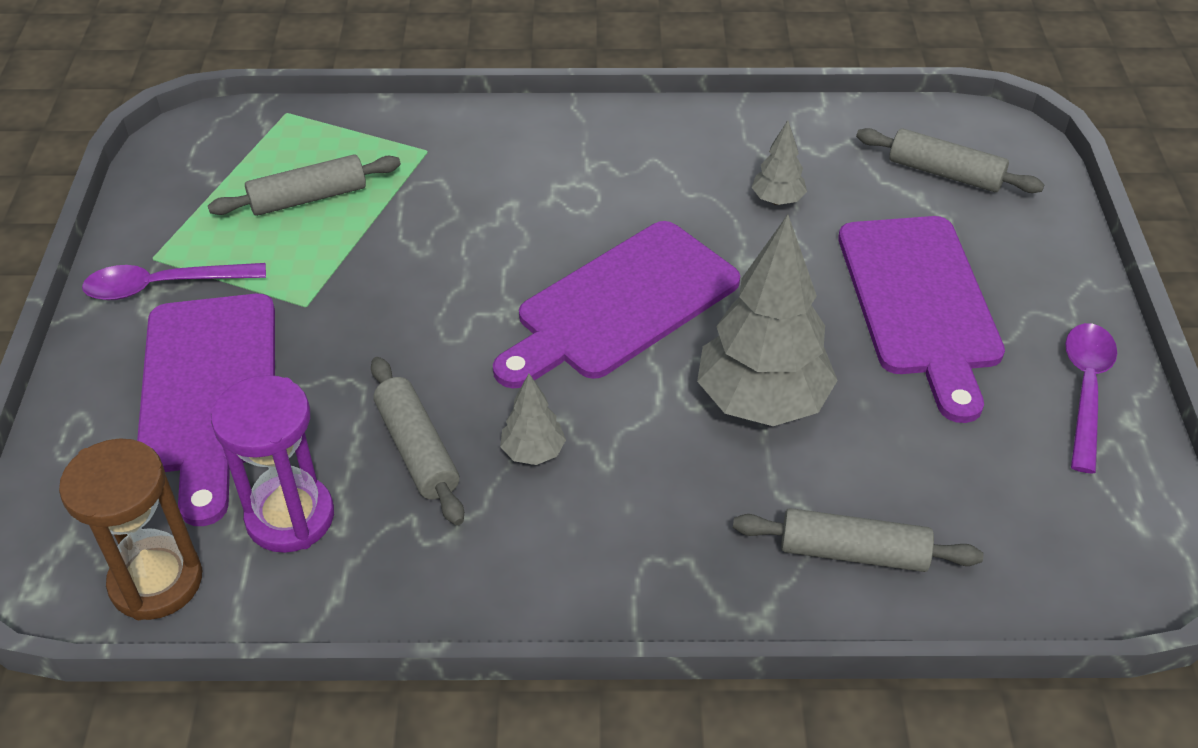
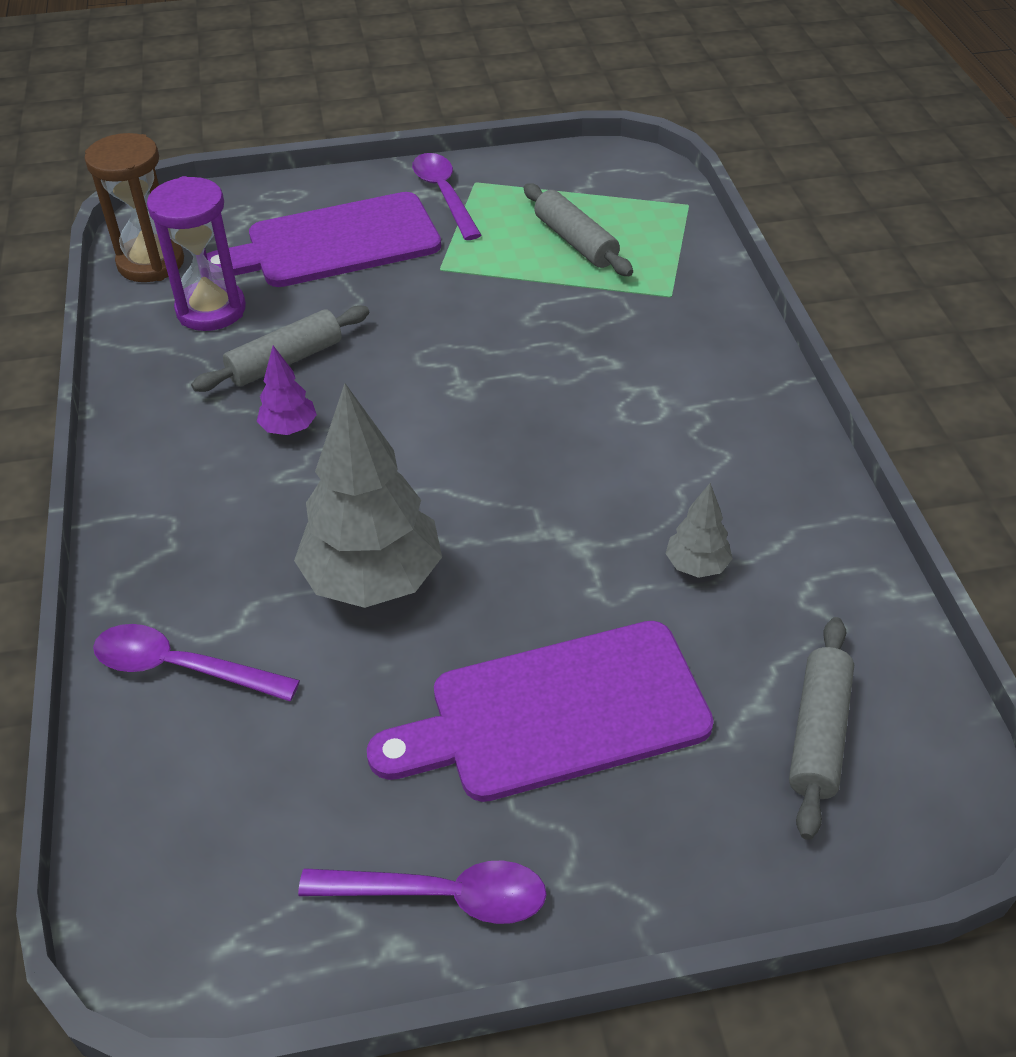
camera: 80 degrees right, 0 degrees up
(533, 452) = (289, 429): grey tree -> purple tree
(621, 304) = (489, 459): purple cutting board -> none
(853, 552) = (182, 668): grey rolling pin -> purple spoon

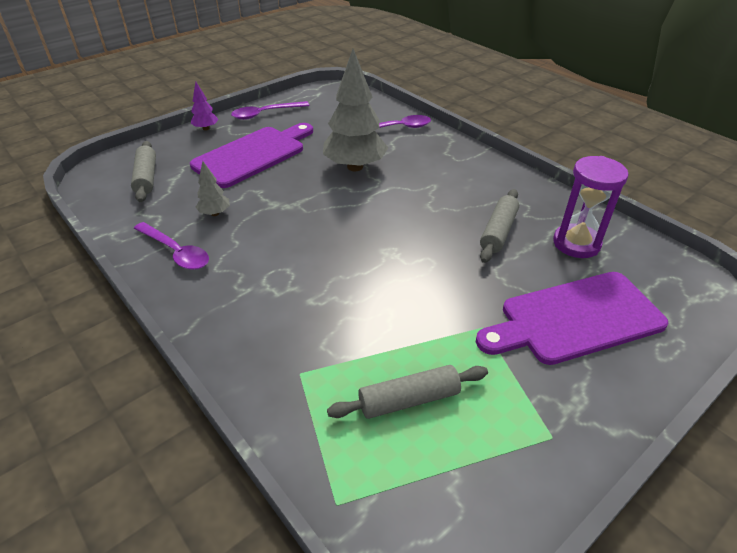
camera: 150 degrees right, 5 degrees down
(151, 263) = (654, 257): brown hourglass -> none
(289, 429) = (454, 203): purple tree -> purple tree (206, 128)
(334, 243) = (575, 319): purple cutting board -> purple cutting board turned 150 degrees counterclockwise
(444, 195) = (559, 406): purple spoon -> purple spoon (176, 252)
(575, 241) = (408, 399): grey rolling pin -> grey rolling pin turned 45 degrees counterclockwise

